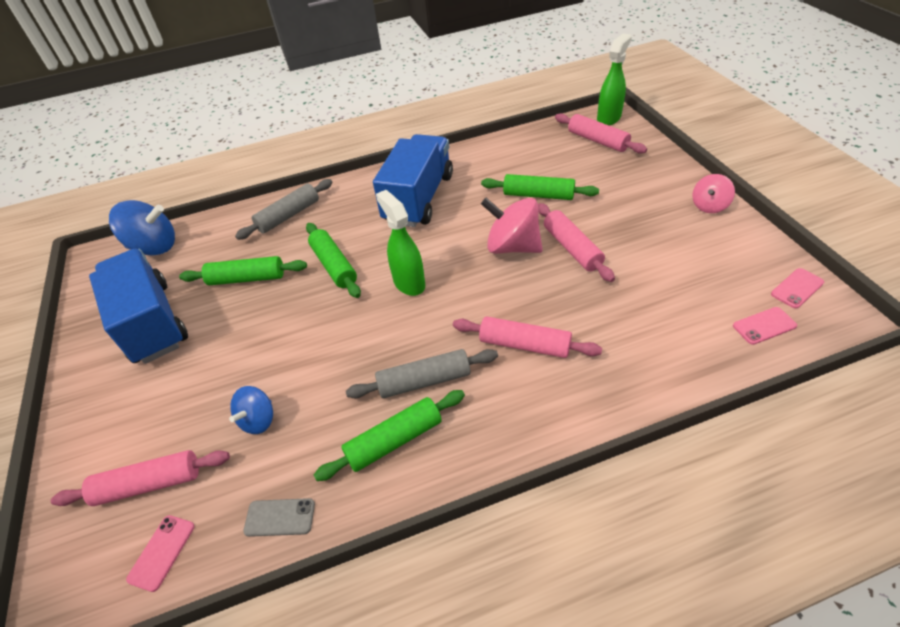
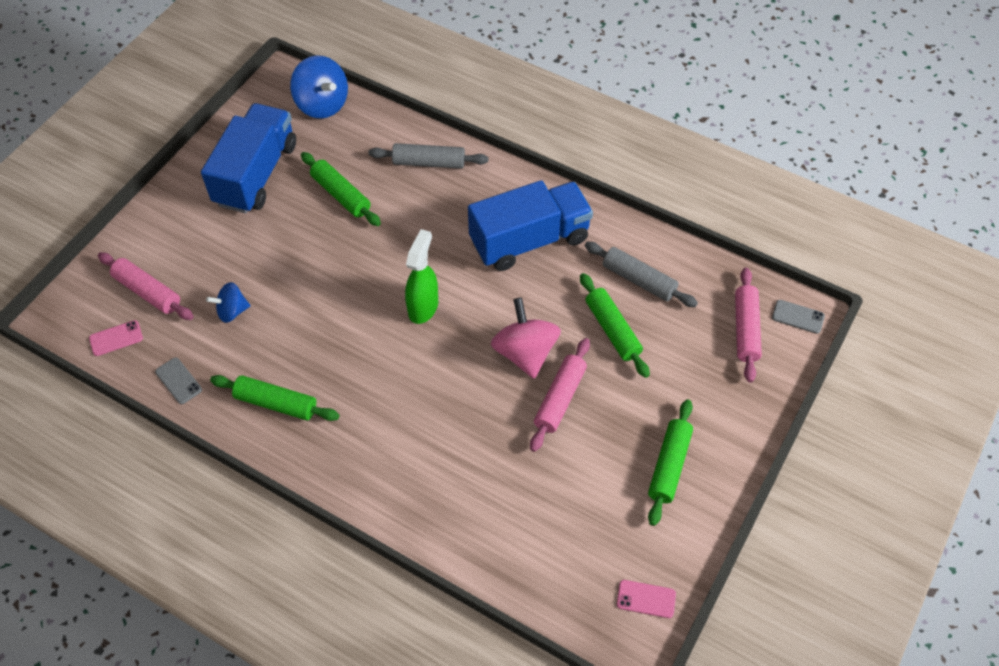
camera: 45 degrees right, 10 degrees up
(334, 265) = (400, 241): green rolling pin -> green rolling pin (669, 465)
(424, 381) = (337, 386): grey rolling pin -> grey rolling pin (639, 280)
(524, 345) = (421, 429): pink rolling pin -> none
(609, 118) = (798, 317): green spray bottle -> grey phone
(709, 206) = (714, 479): pink spinning top -> none
(764, 326) = (575, 590): pink phone -> none

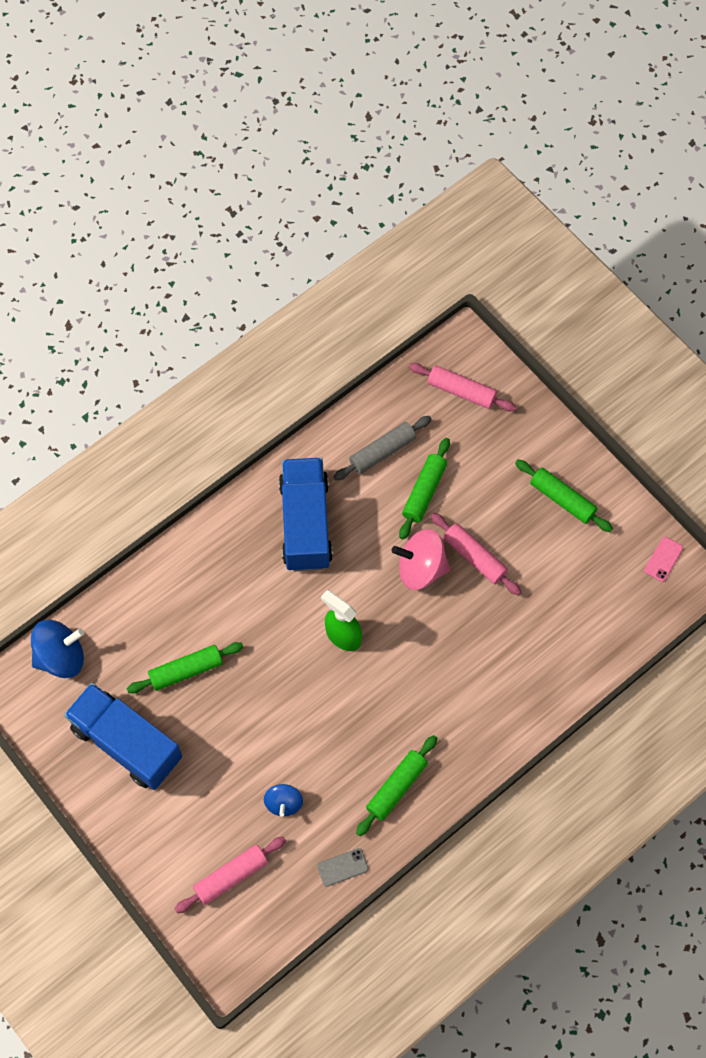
camera: 70 degrees left, 10 degrees up
(116, 338) = (274, 915): pink phone -> none
(429, 163) = (180, 580): grey rolling pin -> none
(612, 330) = (424, 492): green rolling pin -> green rolling pin turned 60 degrees counterclockwise
(798, 317) = (464, 348): grey phone -> none

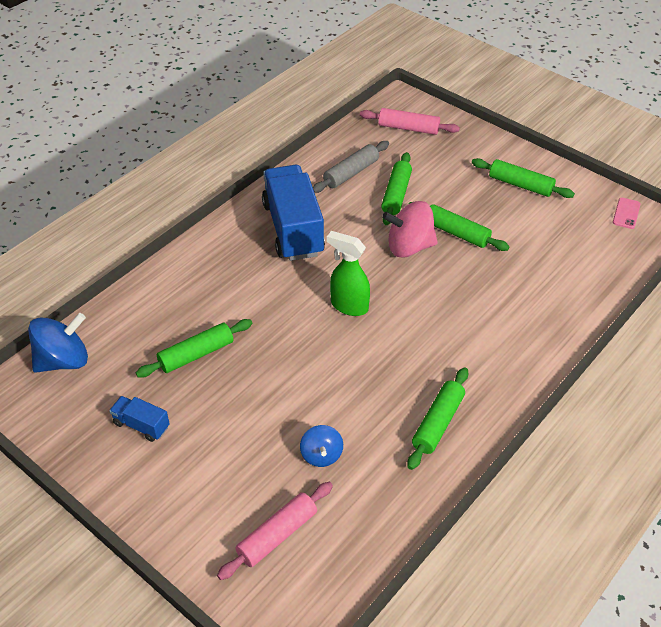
camera: 10 degrees left, 20 degrees down
(127, 743) = (141, 425): blue truck -> blue truck, size x0.45
(342, 867) = (400, 506): grey phone -> none
(474, 557) = (456, 233): pink rolling pin -> green rolling pin

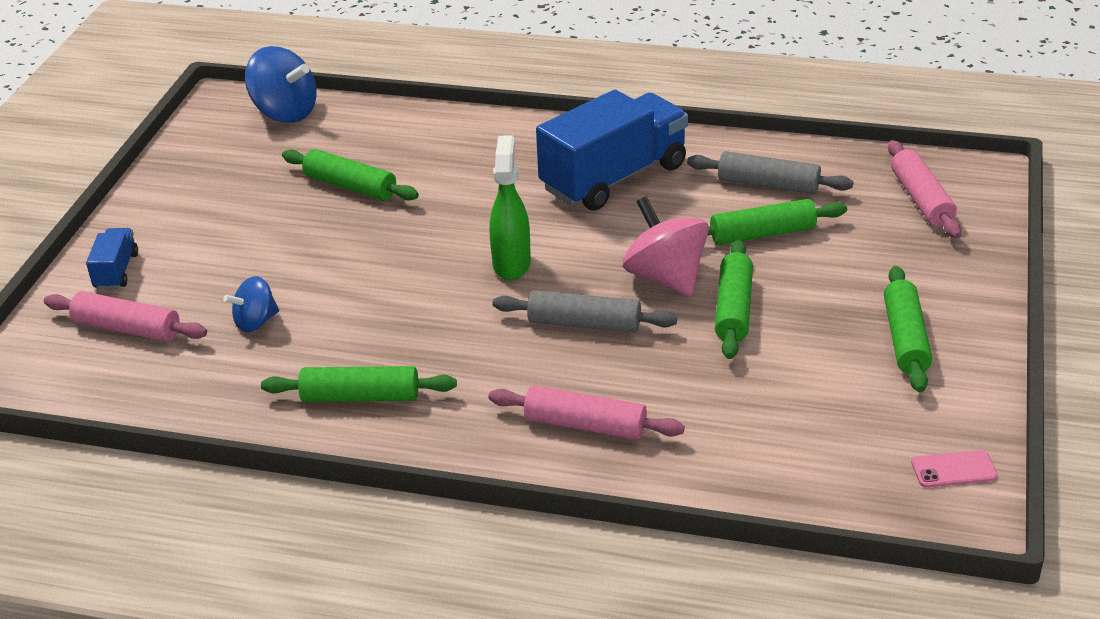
camera: 65 degrees right, 10 degrees down
(141, 425) = (227, 190): blue truck -> blue truck (116, 271)
(430, 296) = (584, 324): none -> grey rolling pin
(522, 330) = (585, 425): none -> pink rolling pin

